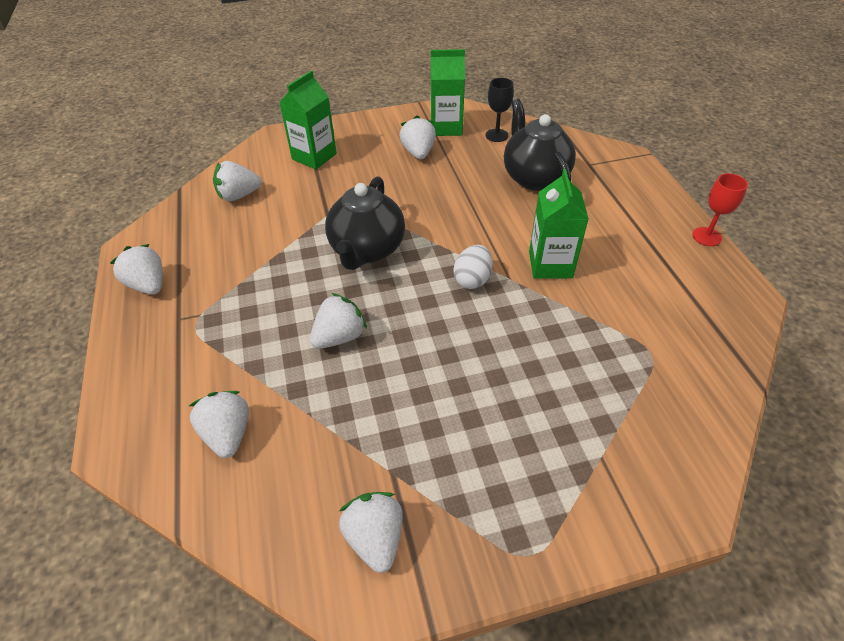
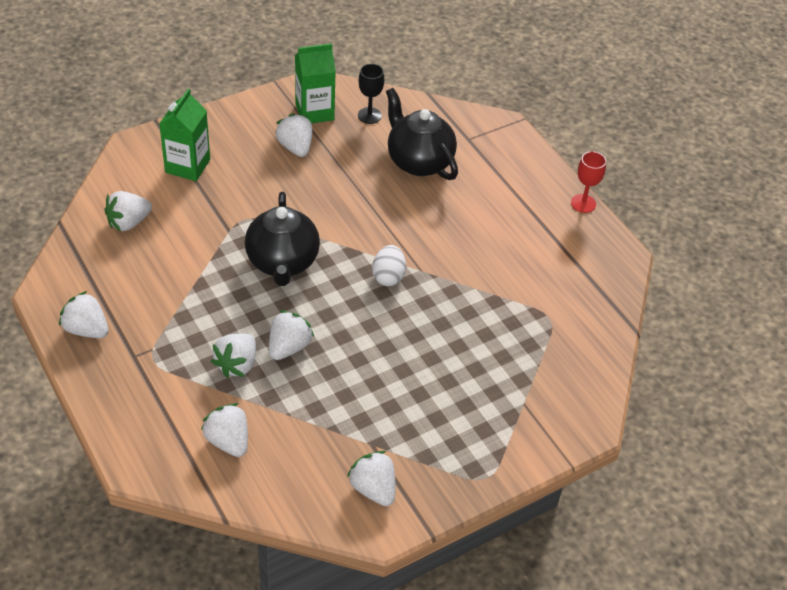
camera: 20 degrees left, 0 degrees up
(277, 346) = (237, 364): none -> white strawberry
(550, 264) = (453, 251): green carton -> none

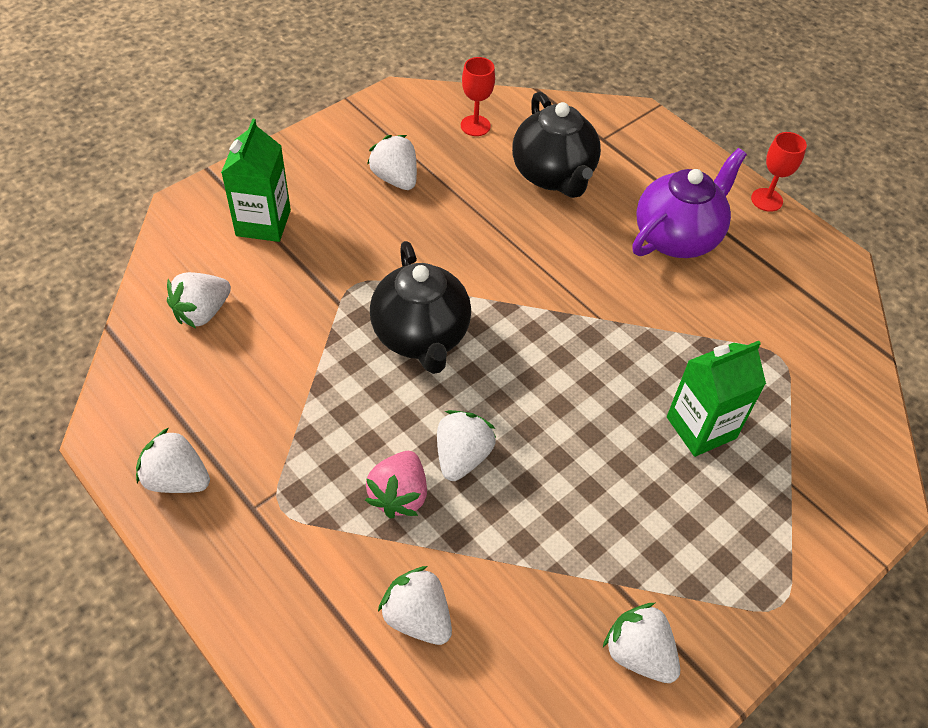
camera: 10 degrees left, 5 degrees up
(237, 364) = (399, 495): white strawberry -> pink strawberry
(314, 112) = (406, 130): green carton -> green carton (701, 427)
(369, 115) = (475, 126): black goblet -> red goblet
(388, 276) = (562, 333): white egg -> none
(419, 161) = (553, 175): black teapot -> black teapot turned 150 degrees counterclockwise
(501, 221) = (677, 237): none -> purple teapot

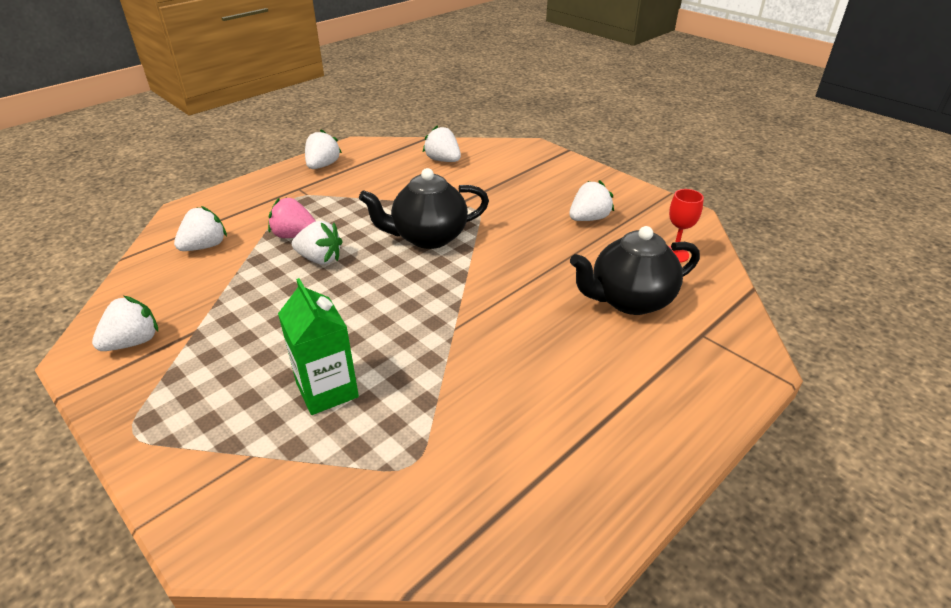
camera: 90 degrees right, 15 degrees down
(263, 223) = (524, 172): green carton -> none
(677, 237) = (572, 386): purple teapot -> none
(766, 200) = (664, 476): red goblet -> none

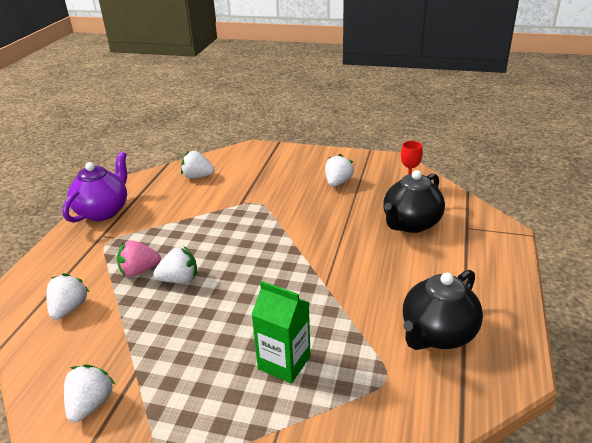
camera: 30 degrees left, 5 degrees down
(323, 165) = (103, 211): white strawberry -> purple teapot
(428, 237) = (245, 234): black teapot -> black teapot (437, 334)

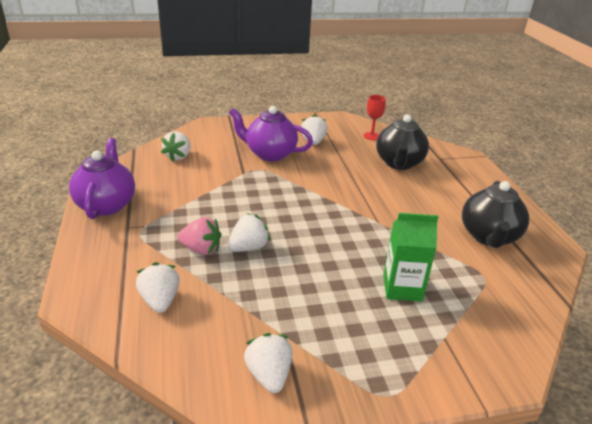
camera: 30 degrees left, 0 degrees up
(139, 271) = (201, 249): pink strawberry -> pink strawberry turned 120 degrees counterclockwise
(197, 176) = (178, 156): white strawberry -> white strawberry turned 60 degrees counterclockwise
(282, 188) = (270, 154): none -> purple teapot

